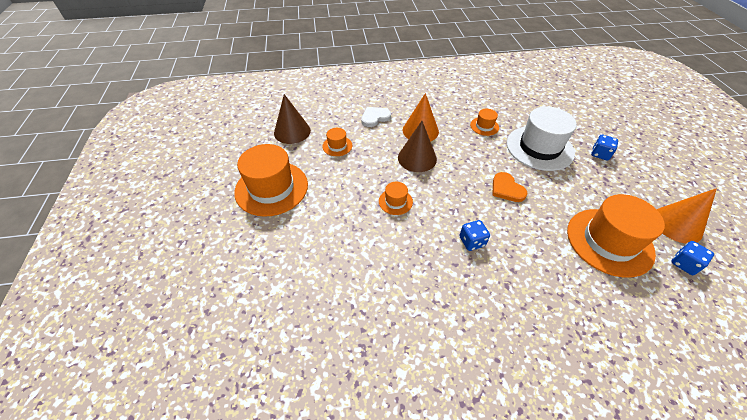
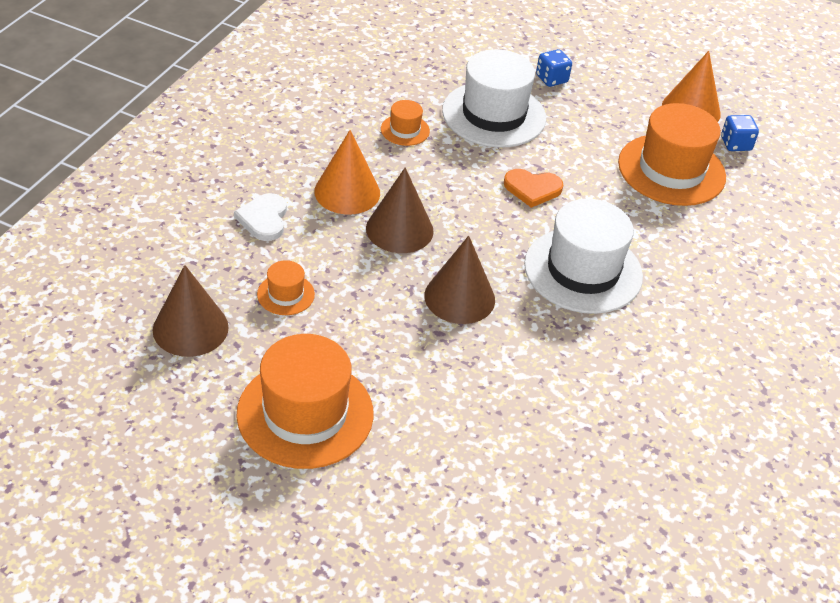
camera: 60 degrees left, 5 degrees down
(395, 201) = (459, 297): orange hat -> brown cone
(472, 241) = (583, 270): blue dice -> white hat

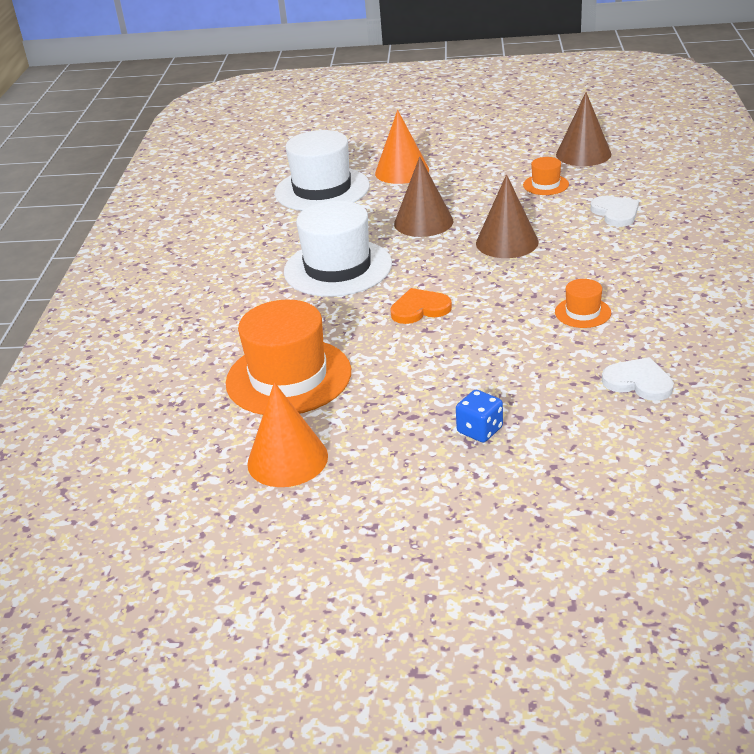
camera: 165 degrees right, 10 degrees down
(305, 413) = (471, 148): orange hat -> none
(347, 192) = (576, 250): orange cone -> orange cone (402, 171)
(421, 67) = (638, 382): none -> white heart
(494, 114) = (511, 361): white hat -> white hat (322, 189)
(735, 144) = (221, 435): blue dice -> none

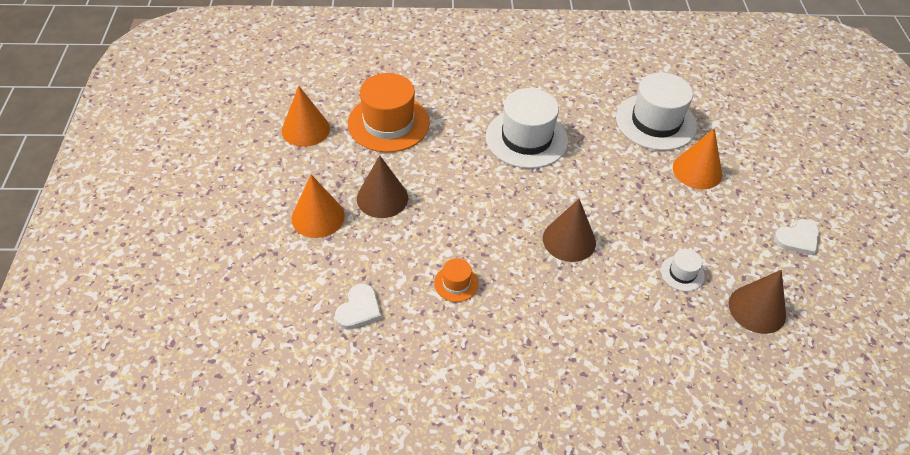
camera: 80 degrees right, 15 degrees up
(419, 309) = (466, 185): orange heart -> none
(423, 222) = (602, 186): brown cone -> brown cone (382, 198)
(480, 430) = (318, 217): blue dice -> orange cone
(545, 185) = (682, 273): orange hat -> white hat
(615, 213) = (628, 323): white heart -> white heart (797, 238)

